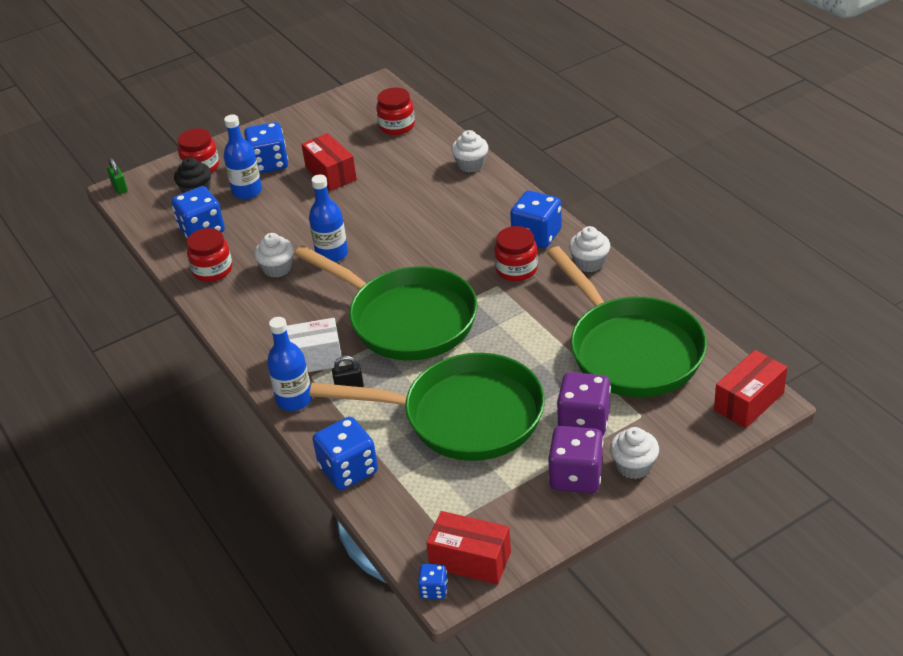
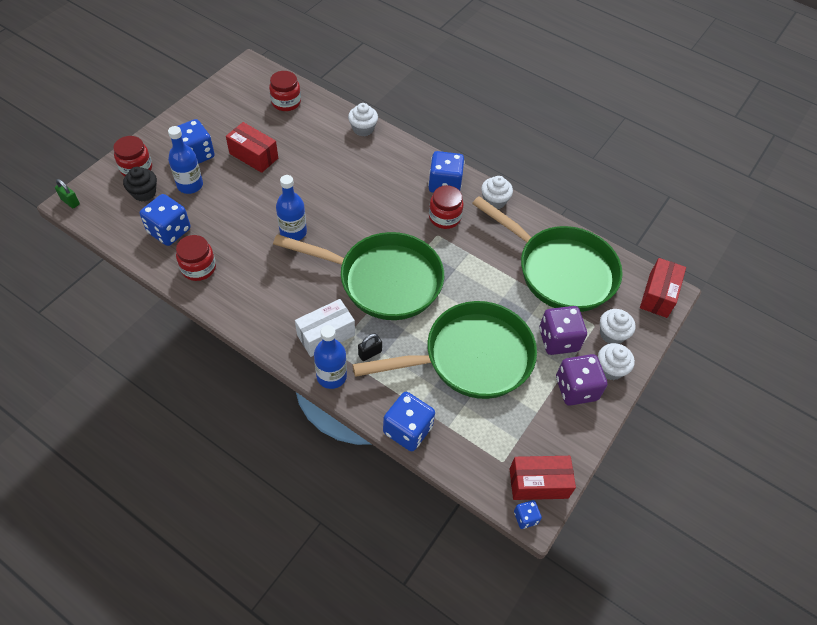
camera: 30 degrees left, 15 degrees up
(277, 268) = (254, 255): white cupcake -> white cupcake (612, 334)

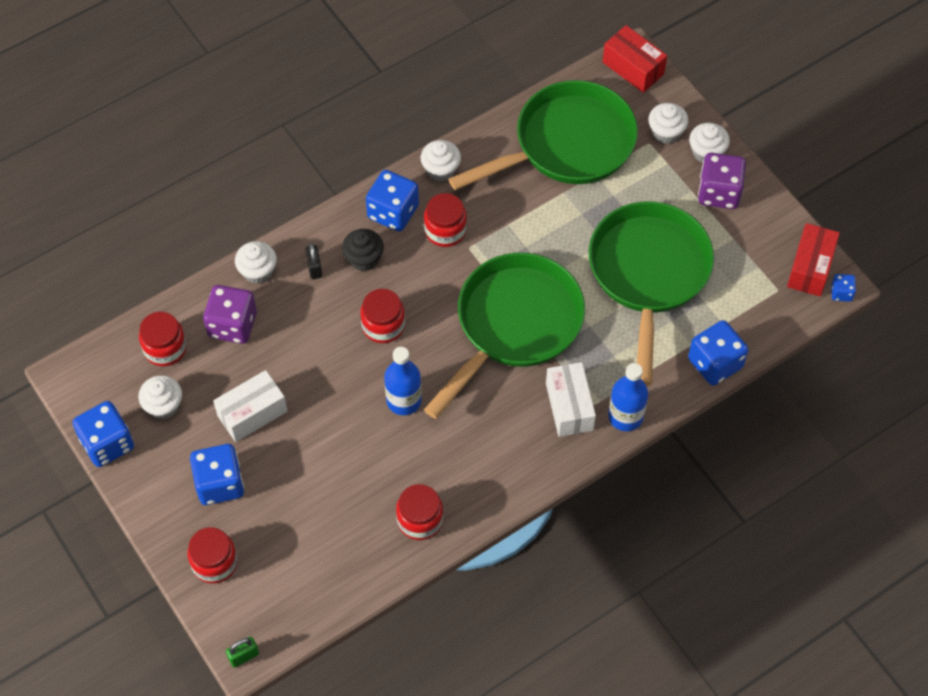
camera: 65 degrees left, 5 degrees up
(144, 193) = (265, 561): black cupcake -> black cupcake (363, 258)
(169, 231) = (345, 542): blue dice -> blue dice (107, 444)
(190, 185) = (274, 502): blue bottle -> none
(244, 113) = (163, 405): none -> white cupcake
(253, 156) = (252, 413): red box -> white box
(349, 204) = (383, 325): none -> red jar
(370, 353) = (609, 369): black padlock -> black padlock (314, 268)
(558, 340) = (655, 184): purple dice -> purple dice (232, 325)

